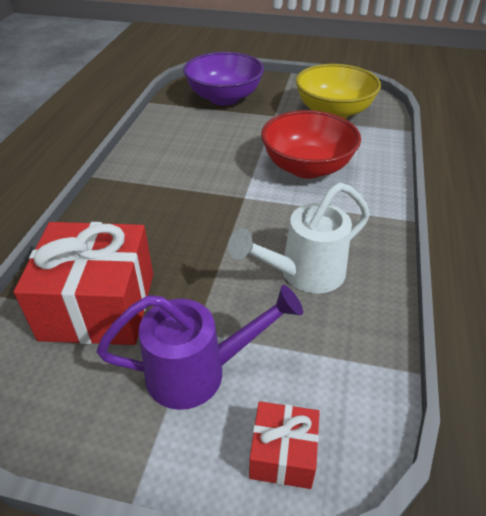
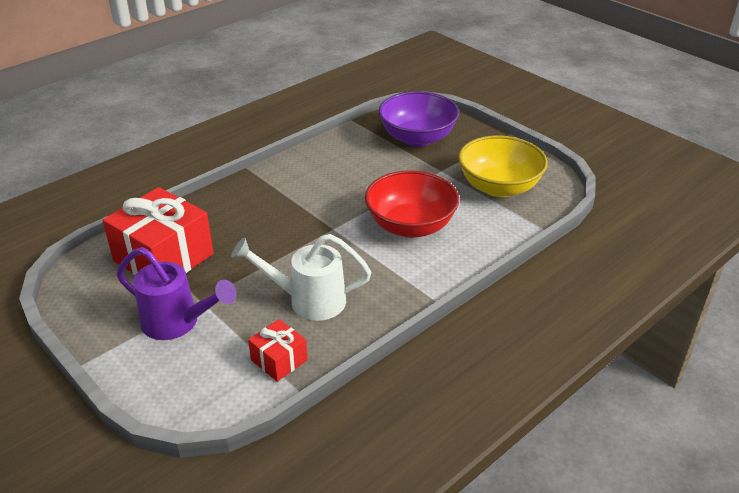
camera: 35 degrees right, 5 degrees down
(283, 454) = (174, 387): red gift -> red gift (279, 360)

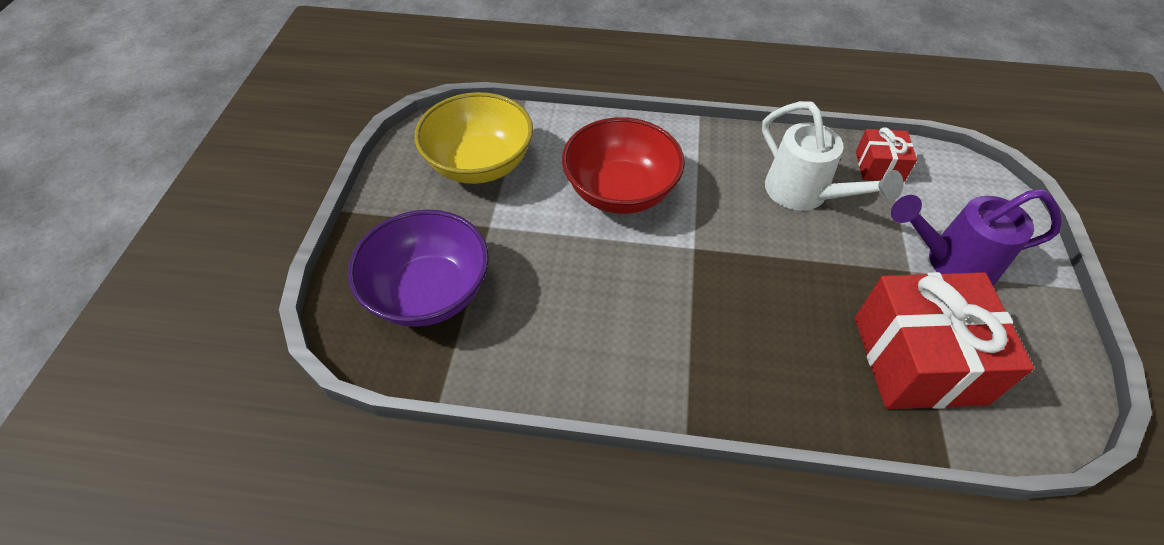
camera: 130 degrees left, 15 degrees up
(177, 323) = (951, 262): purple watering can -> purple watering can turned 75 degrees counterclockwise

